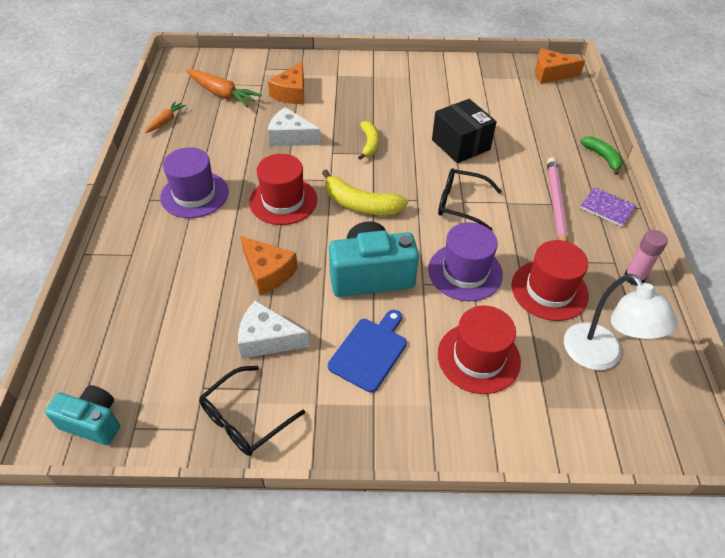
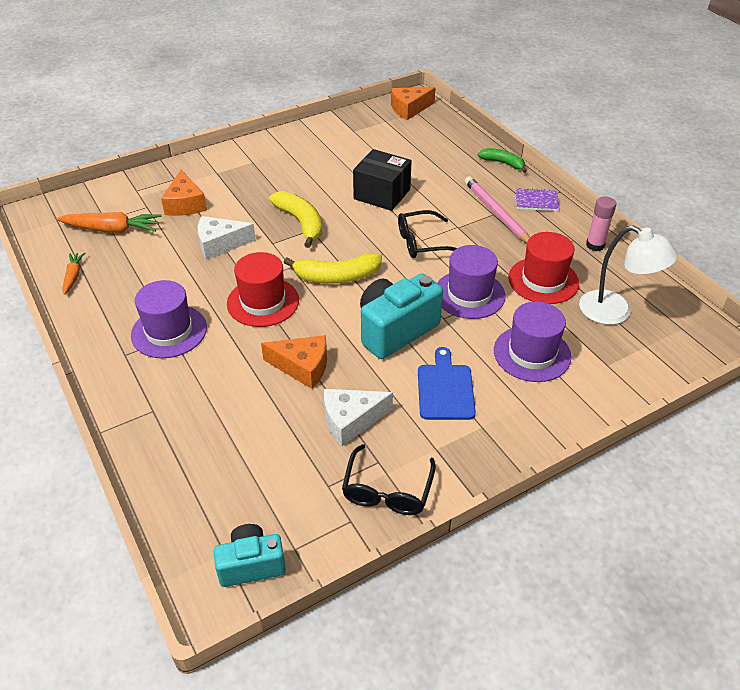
camera: 30 degrees left, 5 degrees down
(369, 144) = (301, 223): yellow banana -> yellow banana, size x1.54
(478, 357) = (532, 353): red hat -> purple hat

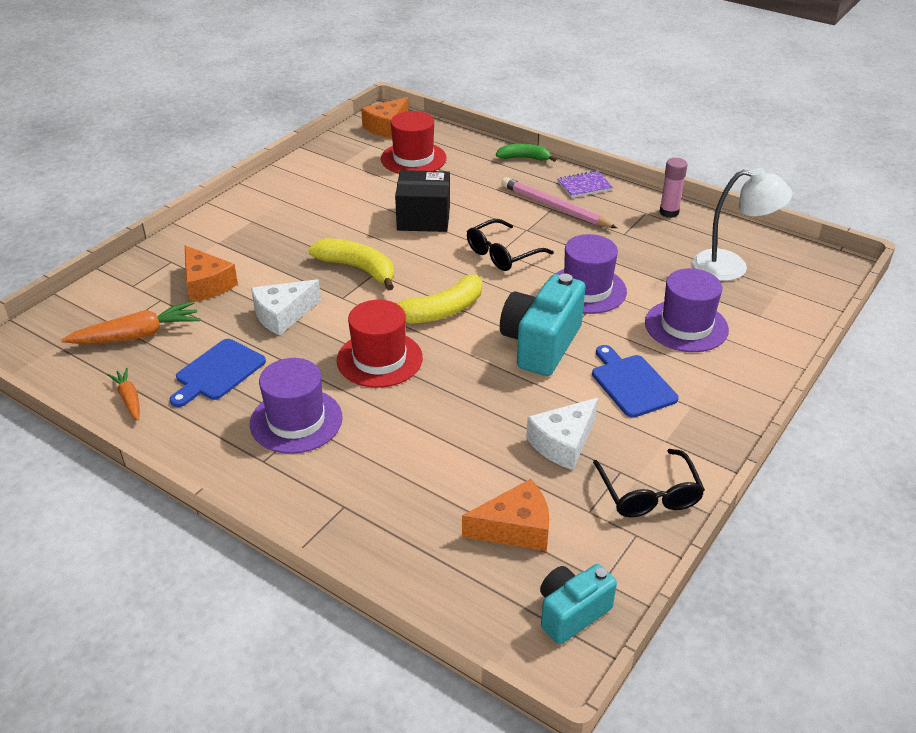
camera: 25 degrees left, 5 degrees down
(144, 275) = (218, 372): none -> blue cutting board
(302, 367) = (473, 409): orange cheese -> orange cheese (515, 528)
(543, 280) = (646, 257): red hat -> red hat (413, 158)

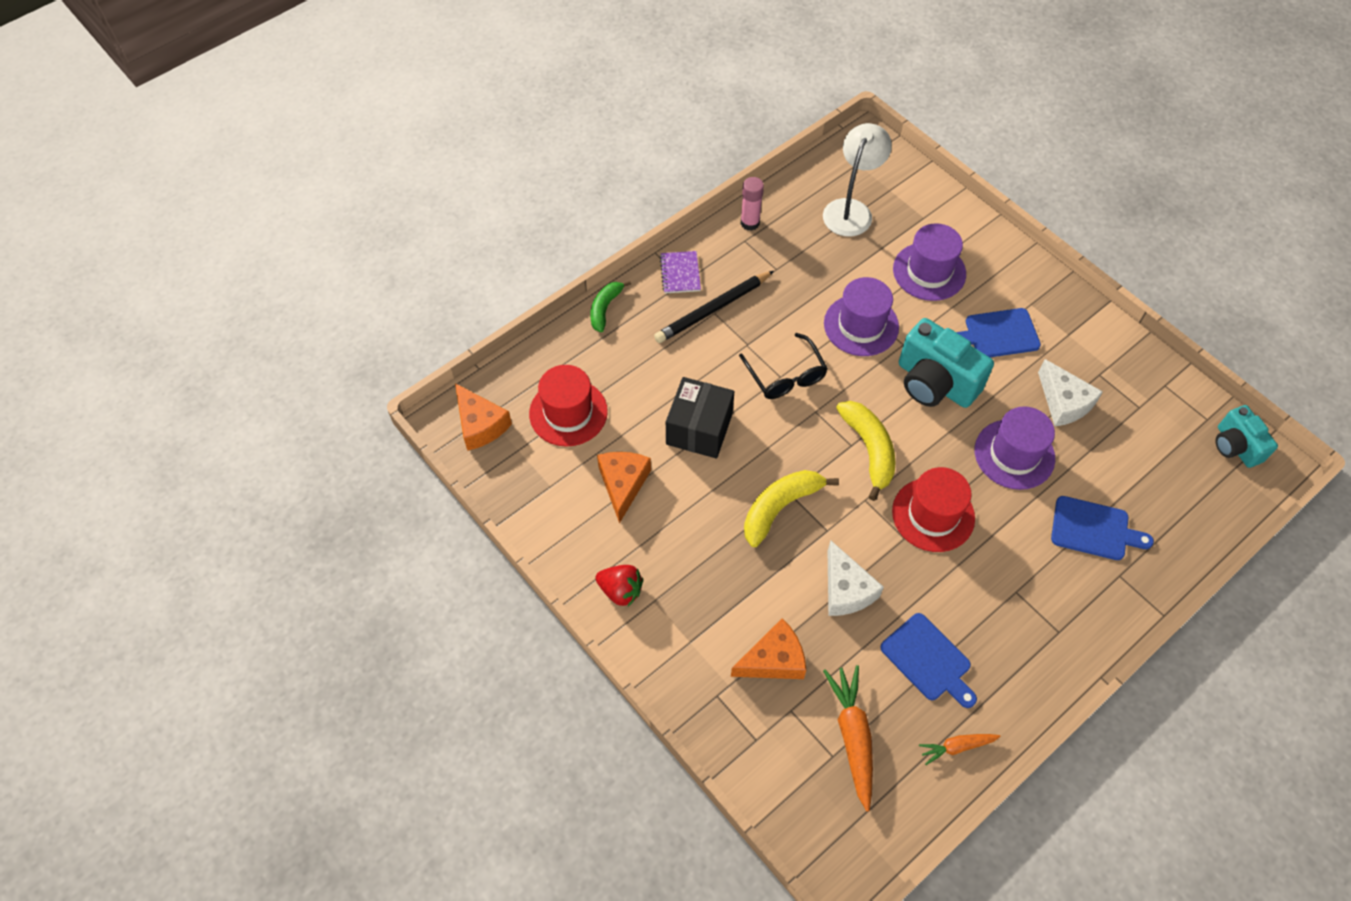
camera: 75 degrees left, 20 degrees up
(257, 205) = (621, 590): none -> red strawberry
(296, 421) = (1010, 598): purple hat -> purple hat (1014, 454)
(398, 480) = (1094, 529): none -> blue cutting board
(515, 528) = (1153, 460): orange cheese -> orange cheese (623, 484)
(554, 207) = (713, 309): pink pencil -> black pencil
(649, 494) = (1125, 364): black glasses -> none

